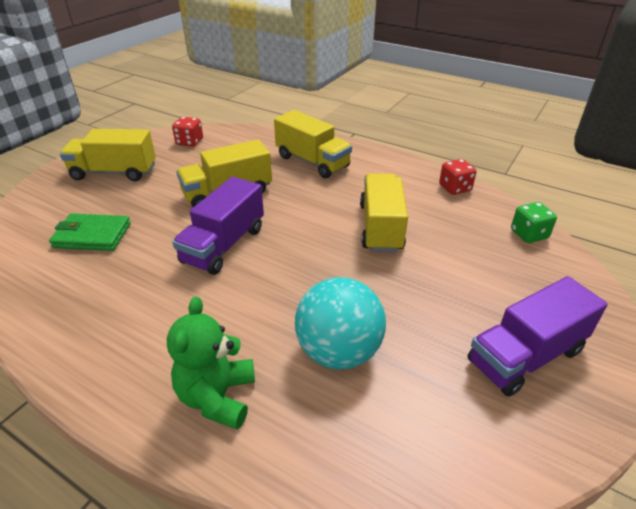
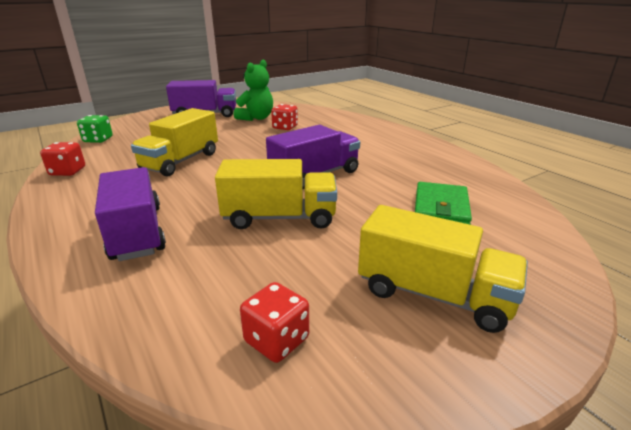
camera: 155 degrees left, 10 degrees down
(92, 235) = (441, 208): green wallet -> green wallet turned 75 degrees clockwise
(217, 397) = (353, 127): green teddy bear -> green teddy bear (256, 118)
(312, 162) = (137, 232): yellow truck -> purple truck
(339, 351) = (285, 127): turquoise ball -> red dice

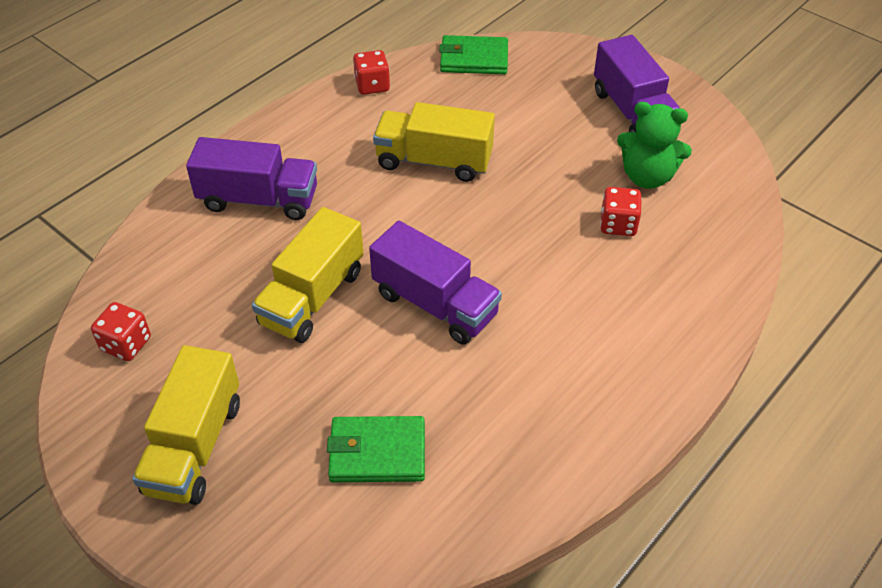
camera: 75 degrees right, 20 degrees up
(98, 140) = (473, 59): green dice -> green wallet
(137, 232) = (258, 199): purple truck -> purple truck turned 45 degrees clockwise
(279, 218) = (312, 297): yellow truck -> yellow truck turned 45 degrees clockwise

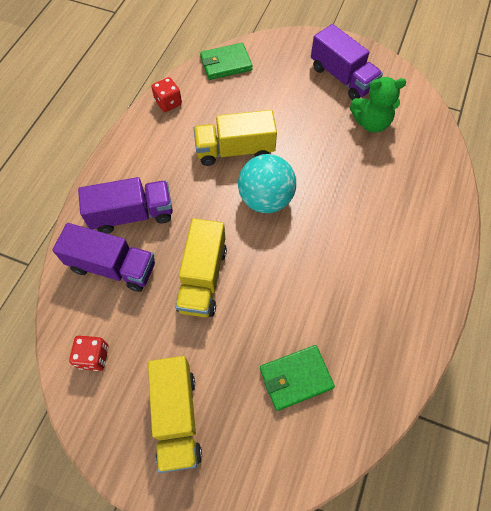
camera: 20 degrees left, 15 degrees up
(435, 304) = (283, 257): purple truck -> purple truck (112, 267)
(446, 229) = (265, 199): none -> turquoise ball
(618, 224) = (368, 163): red dice -> none

